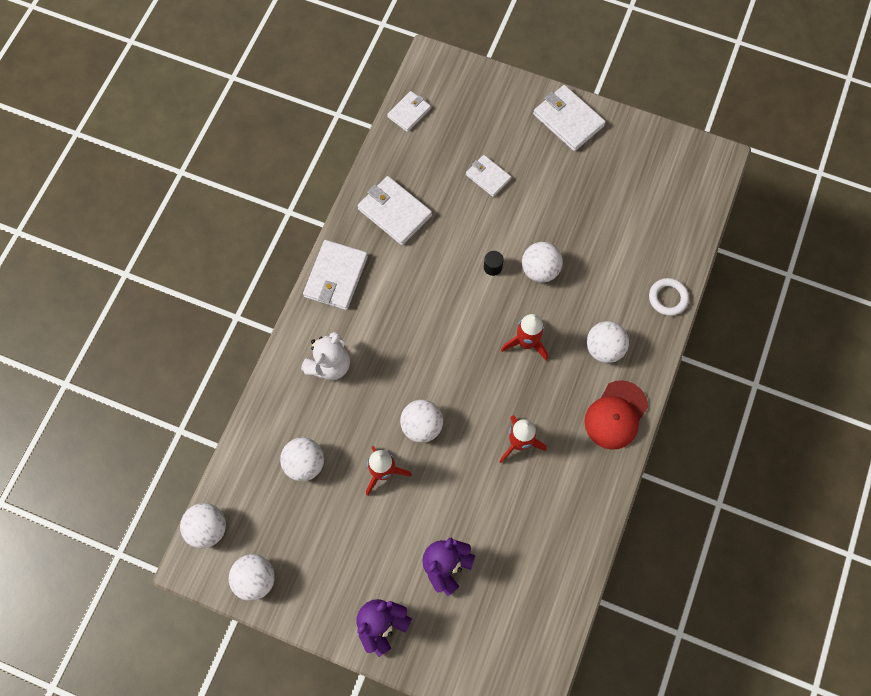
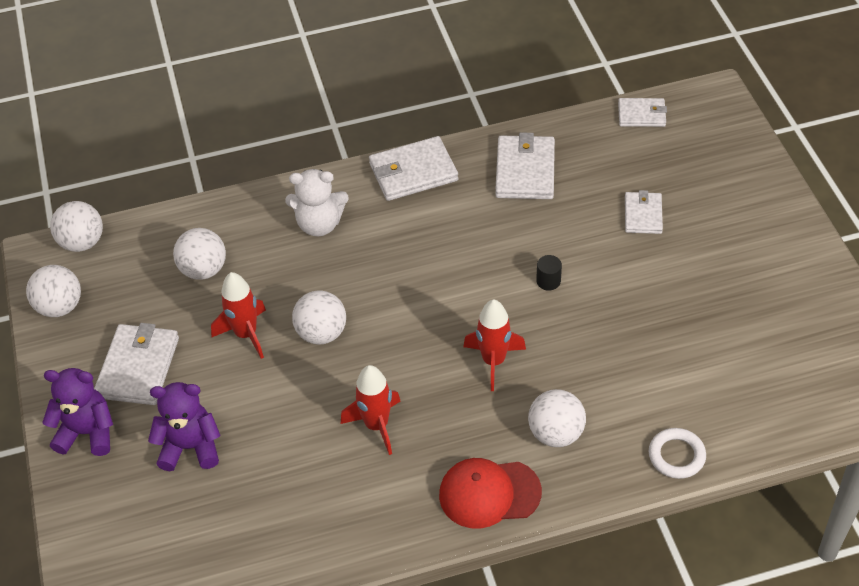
camera: 55 degrees right, 20 degrees down
(540, 270) = (587, 321): white ball -> none
(568, 120) = (783, 237): white wallet -> white wallet (138, 367)

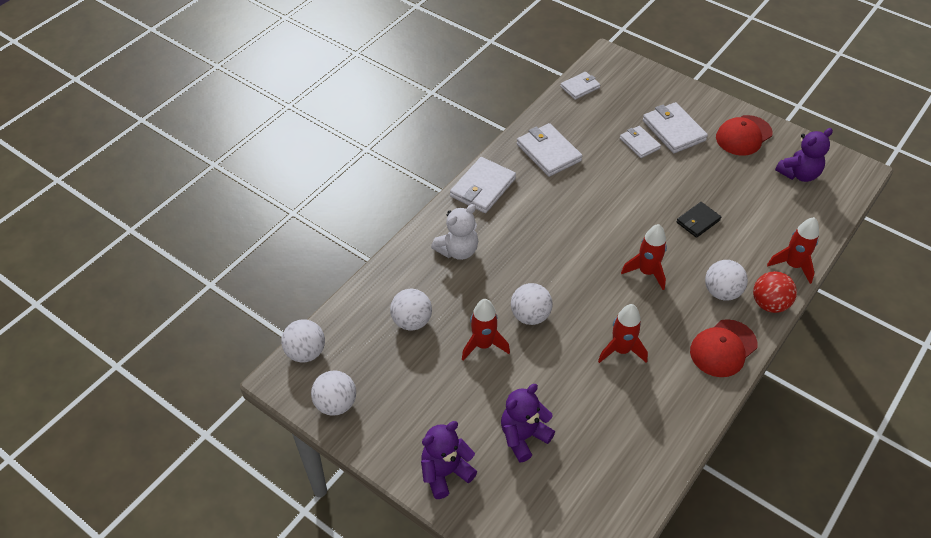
camera: 40 degrees left, 0 degrees up
(138, 367) = (434, 409): white wallet -> white wallet (673, 130)
(548, 281) = (628, 209): black cylinder -> none
(598, 480) = (769, 304): none -> red ball
(615, 340) = (698, 221): none -> black wallet
(676, 456) = (793, 265): white ring -> red rocket
(787, 273) = (743, 135): none -> red cap
(808, 356) = (799, 174): none -> purple teddy bear

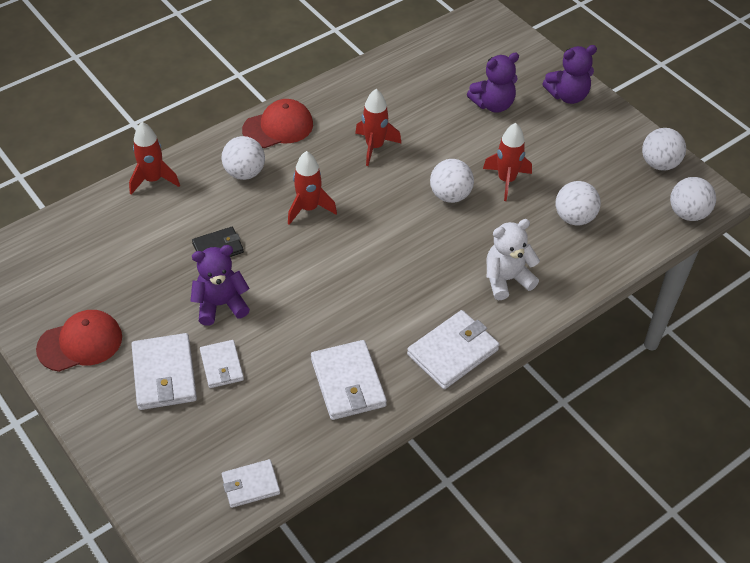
camera: 165 degrees left, 0 degrees up
(769, 304) = (206, 152): red ball -> none
(799, 174) = (58, 274): purple teddy bear -> purple teddy bear (221, 305)

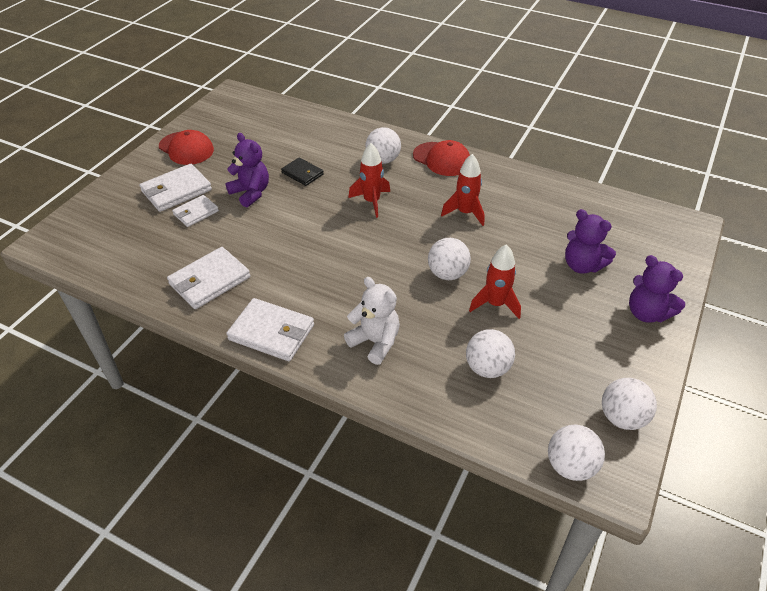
camera: 65 degrees right, 5 degrees down
(153, 180) = (345, 125): red rocket -> none
(250, 485) = (95, 263): white wallet -> none

